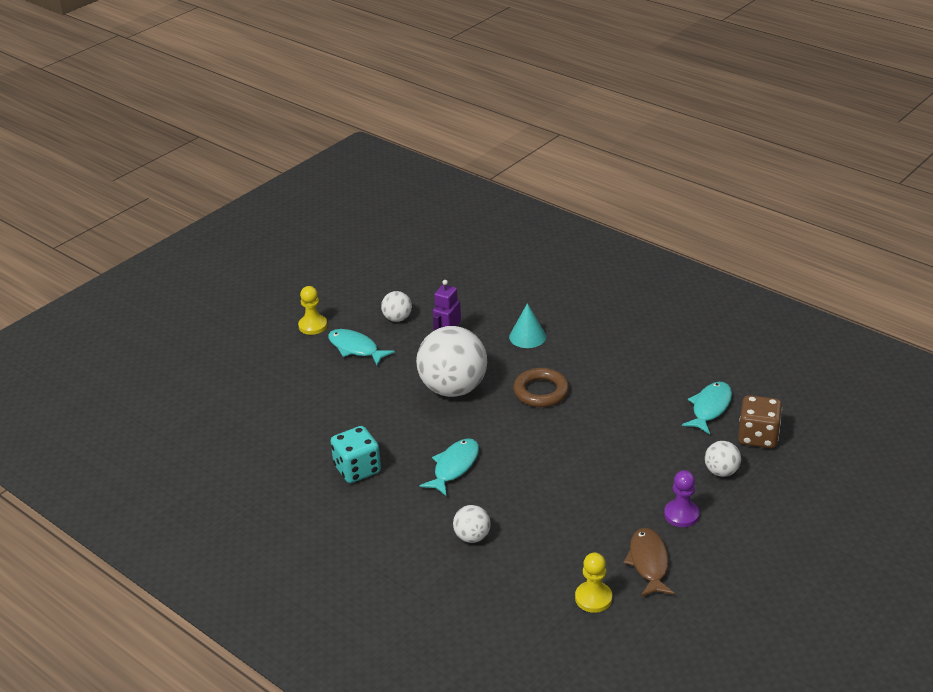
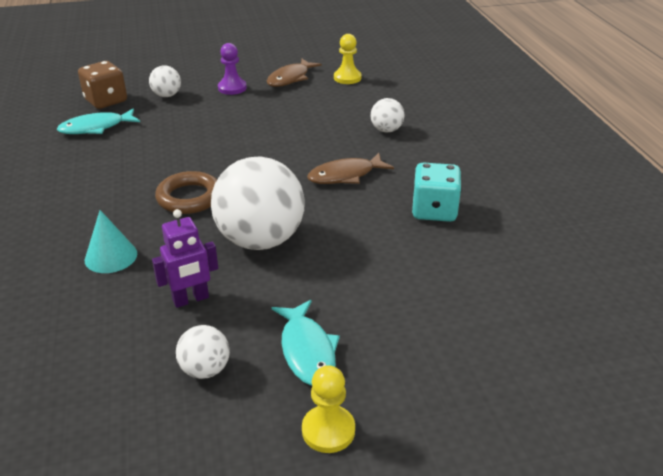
camera: 145 degrees left, 0 degrees up
(454, 467) = (345, 175): turquoise fish -> brown fish

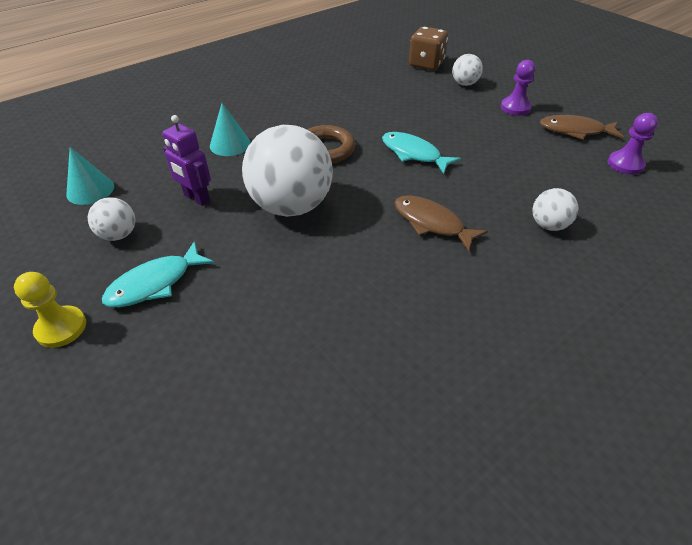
camera: 65 degrees right, 10 degrees up
(89, 387) = (90, 190): none -> turquoise cone
(96, 128) = (385, 75): turquoise fish -> turquoise fish (413, 154)
(347, 78) = (625, 164): yellow pawn -> purple pawn
(434, 211) = (419, 310): turquoise dice -> none

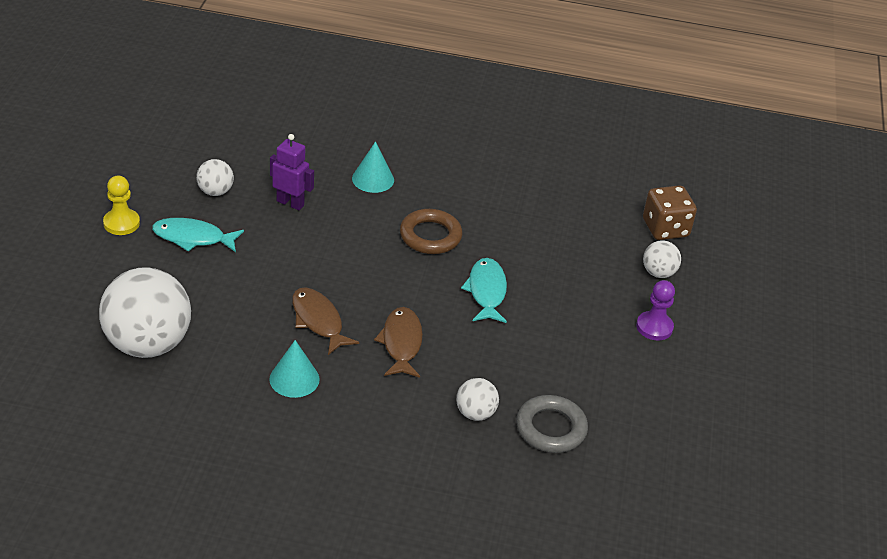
camera: 45 degrees right, 5 degrees down
(90, 190) = (240, 146): turquoise cone -> turquoise cone (294, 379)
(196, 198) = (290, 203): purple robot -> purple robot turned 120 degrees clockwise
(291, 206) = (336, 256): white ball -> white ball (148, 344)
(575, 131) = (660, 385): brown fish -> brown fish (318, 321)
(591, 196) = (551, 428): none -> grey ring
(625, 164) = (636, 438): purple pawn -> none

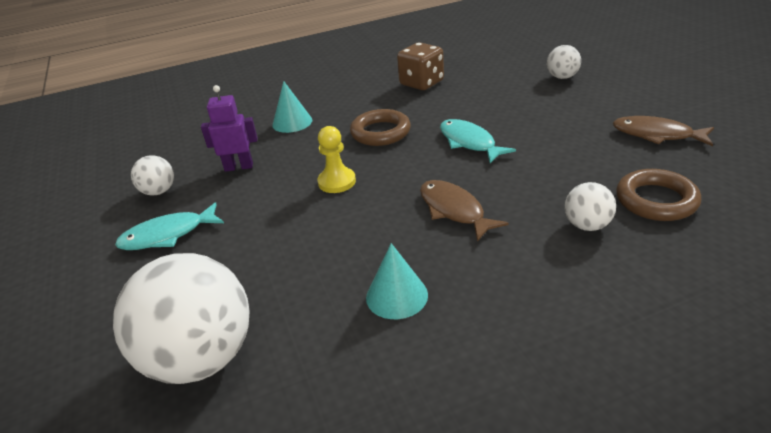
camera: 25 degrees left, 5 degrees down
(121, 223) = (77, 261): yellow pawn -> yellow pawn (337, 182)
(318, 321) = (361, 234): brown fish -> brown fish (656, 135)
(551, 428) = (656, 200): grey ring -> brown ring
(654, 327) = (610, 103): purple pawn -> none
(665, 228) = (528, 56): brown dice -> brown dice (421, 83)

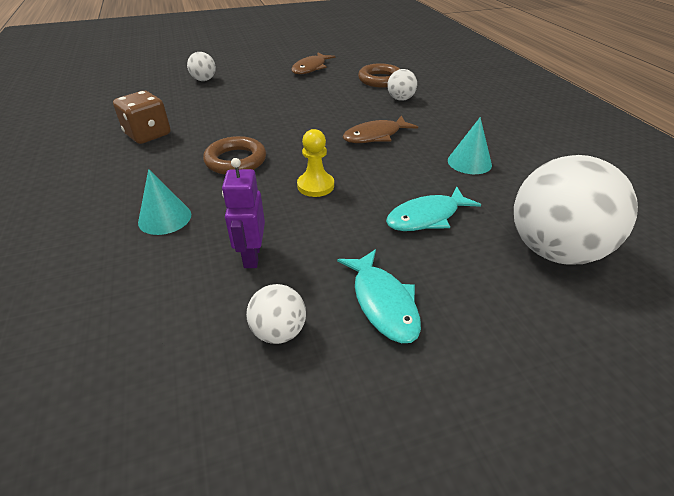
camera: 90 degrees left, 5 degrees up
(469, 142) = (282, 122): turquoise fish -> turquoise fish (427, 217)

